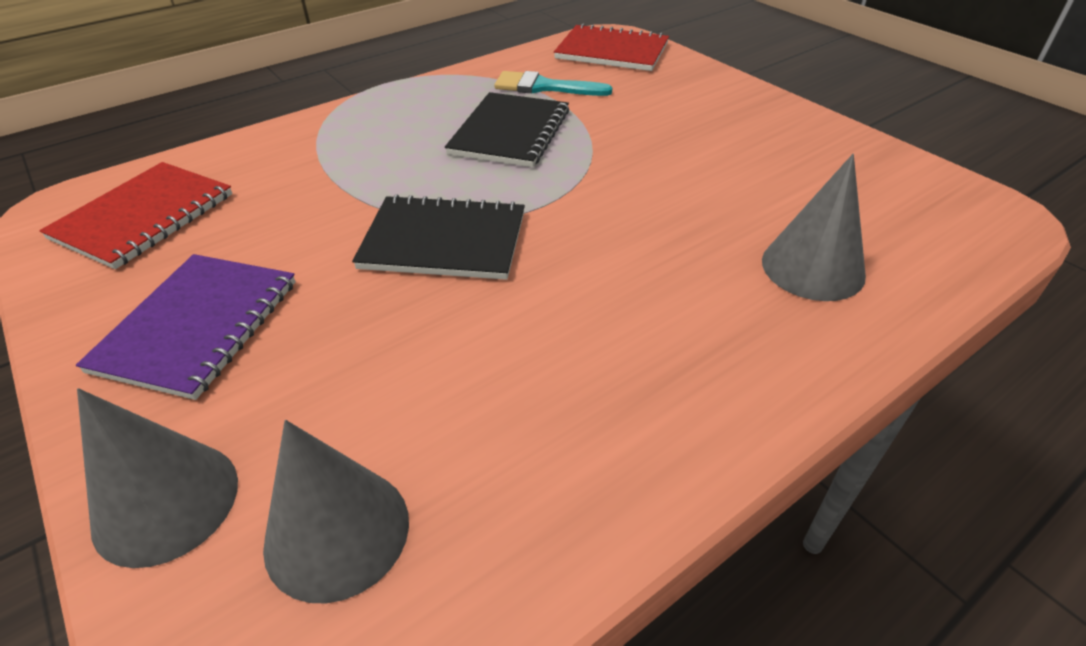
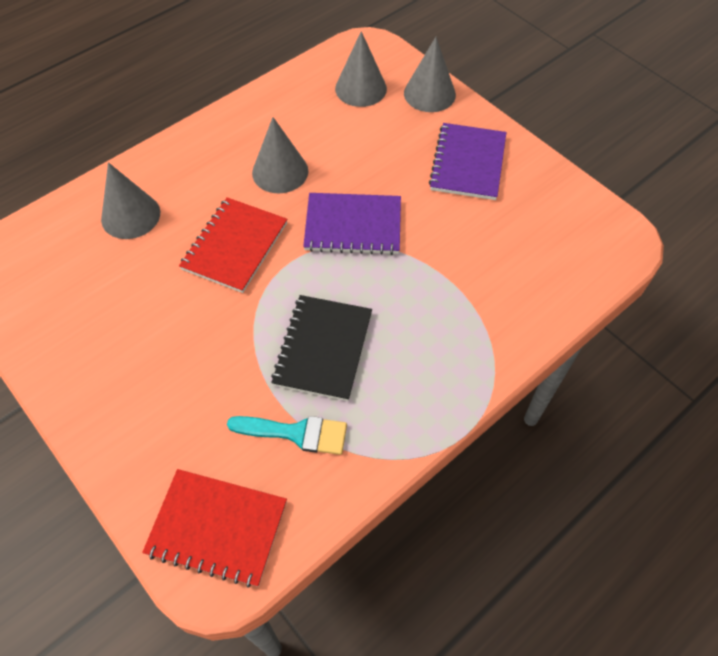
camera: 175 degrees right, 15 degrees up
(143, 216) = (560, 237): red notebook -> red notebook (235, 246)
(444, 241) = (353, 225): black notebook -> purple notebook
(559, 326) = (280, 172): none -> grey cone

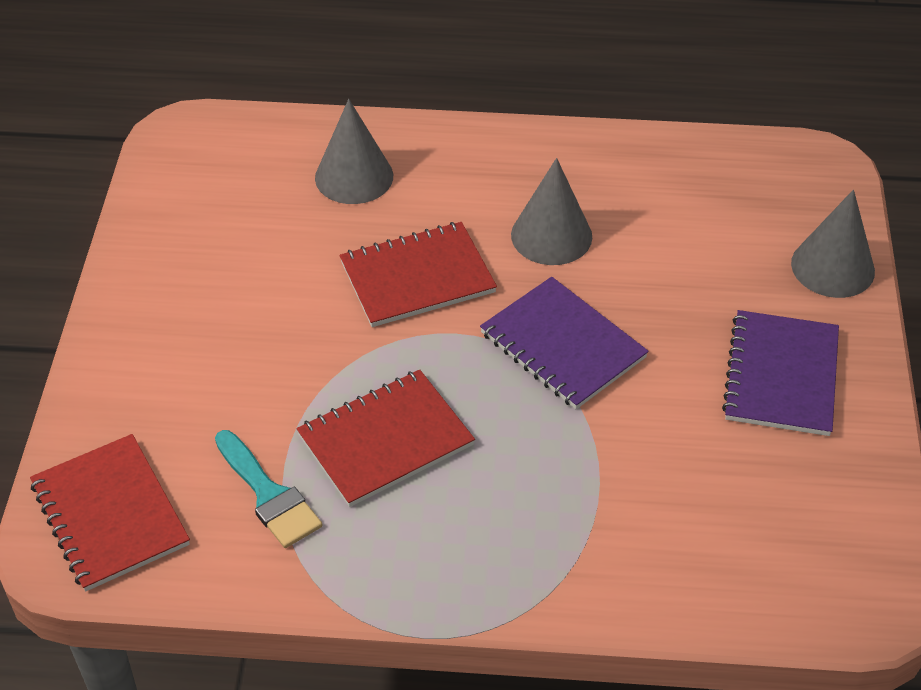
camera: 45 degrees right, 10 degrees down
(323, 348) = (385, 440): black notebook -> red notebook
(361, 88) = (753, 207): grey cone -> none
(468, 163) = (781, 375): purple notebook -> purple notebook turned 45 degrees counterclockwise

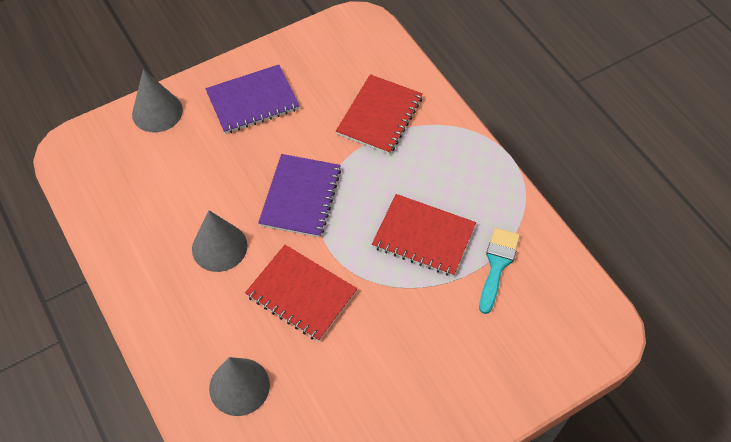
camera: 125 degrees left, 10 degrees up
(110, 514) = (570, 327): red notebook -> red notebook (379, 116)

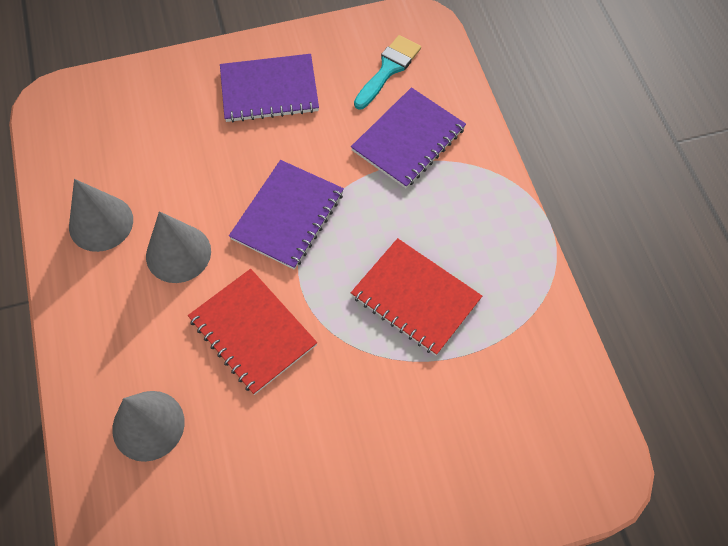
camera: 15 degrees right, 5 degrees up
(157, 112) = (160, 80): grey cone -> grey cone (101, 223)
(379, 116) = (408, 139): red notebook -> purple notebook
(497, 264) = (493, 354): turquoise brush -> turquoise brush (388, 69)

